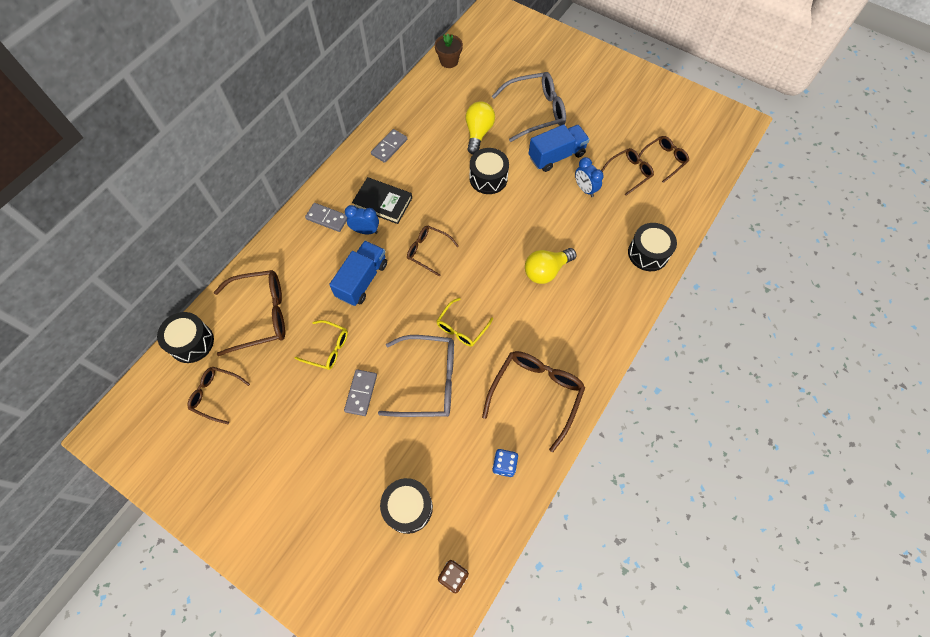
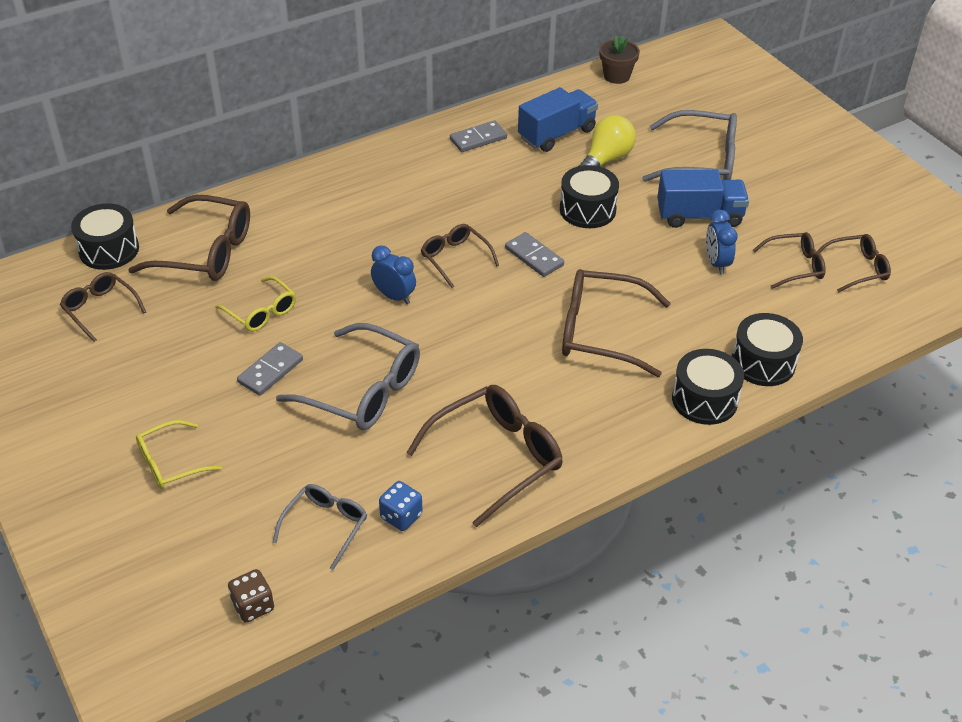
camera: 25 degrees right, 20 degrees down
(327, 218) = (351, 185): grey domino -> grey domino (534, 257)
(362, 280) = (351, 259): blue truck -> blue truck (557, 134)
(365, 231) = (389, 212): blue clock -> blue clock (394, 296)
(383, 202) = (431, 191): black book -> none
(408, 507) = (246, 510): black drum -> black drum (704, 400)
(461, 327) = (444, 351): yellow glasses -> yellow glasses (170, 463)
(463, 495) = (325, 526): none -> grey glasses
(546, 271) = (601, 332): yellow light bulb -> brown glasses

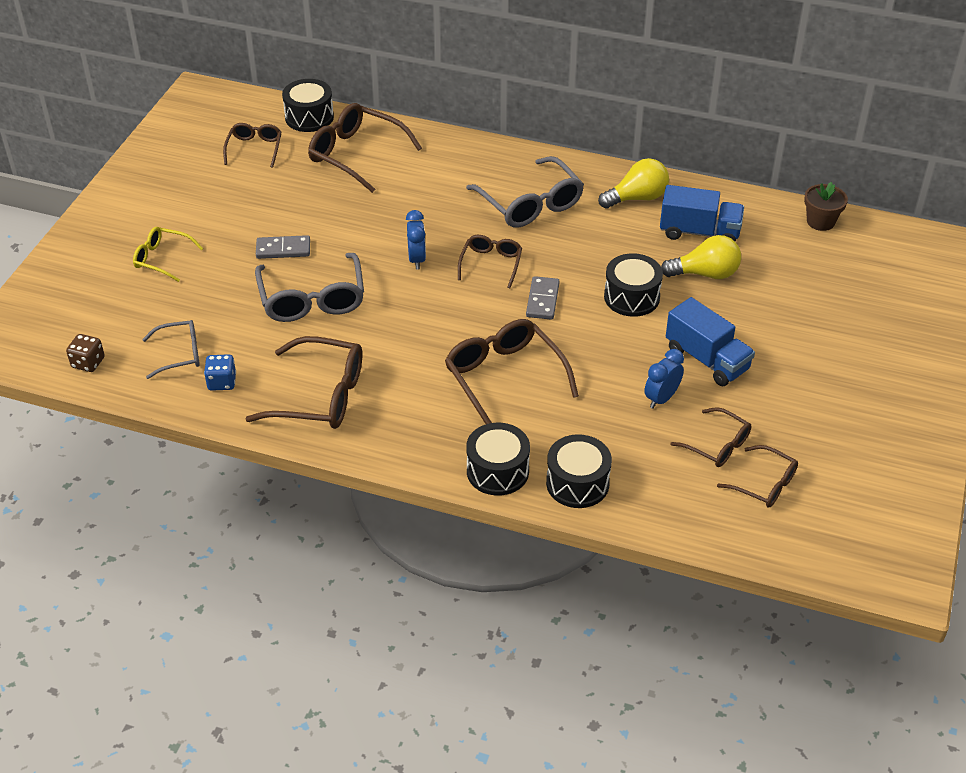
camera: 50 degrees right, 0 degrees up
(205, 252) = (356, 155): brown glasses -> brown glasses turned 150 degrees clockwise
(261, 312) = (331, 212): yellow glasses -> none
(478, 139) = (637, 198): grey domino -> yellow light bulb
(701, 161) = (778, 324): grey glasses -> grey glasses (530, 204)

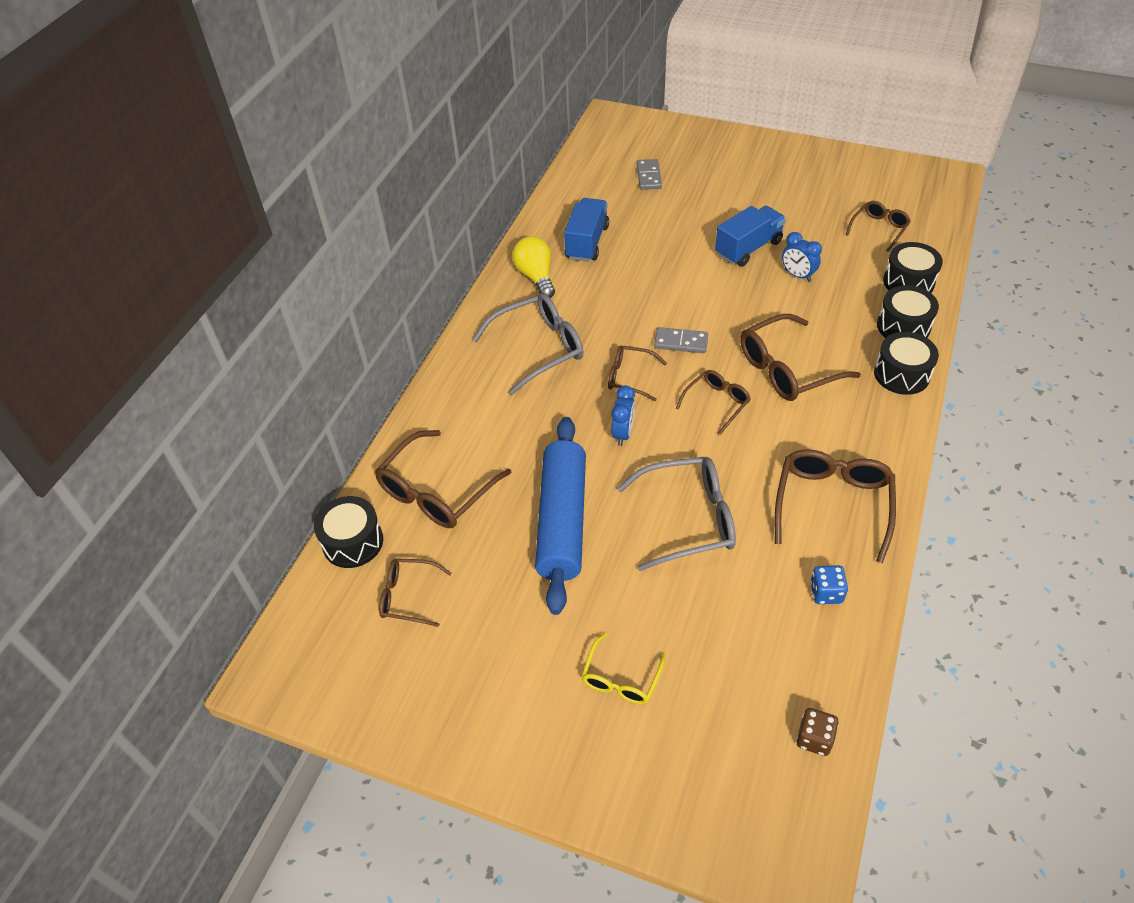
camera: 85 degrees left, 5 degrees up
(179, 354) = (787, 639): grey glasses -> none
(283, 249) = (605, 552): grey domino -> grey domino (648, 176)
(318, 224) = (562, 521): none -> blue rolling pin
(417, 259) = (623, 433): blue clock -> blue clock turned 105 degrees clockwise
(631, 297) = (674, 286): black drum -> black drum (908, 282)
(705, 274) = (642, 242): yellow light bulb -> none
(717, 445) = (844, 249): brown glasses -> brown glasses (716, 403)
(820, 221) = (576, 176): brown flower pot -> none

